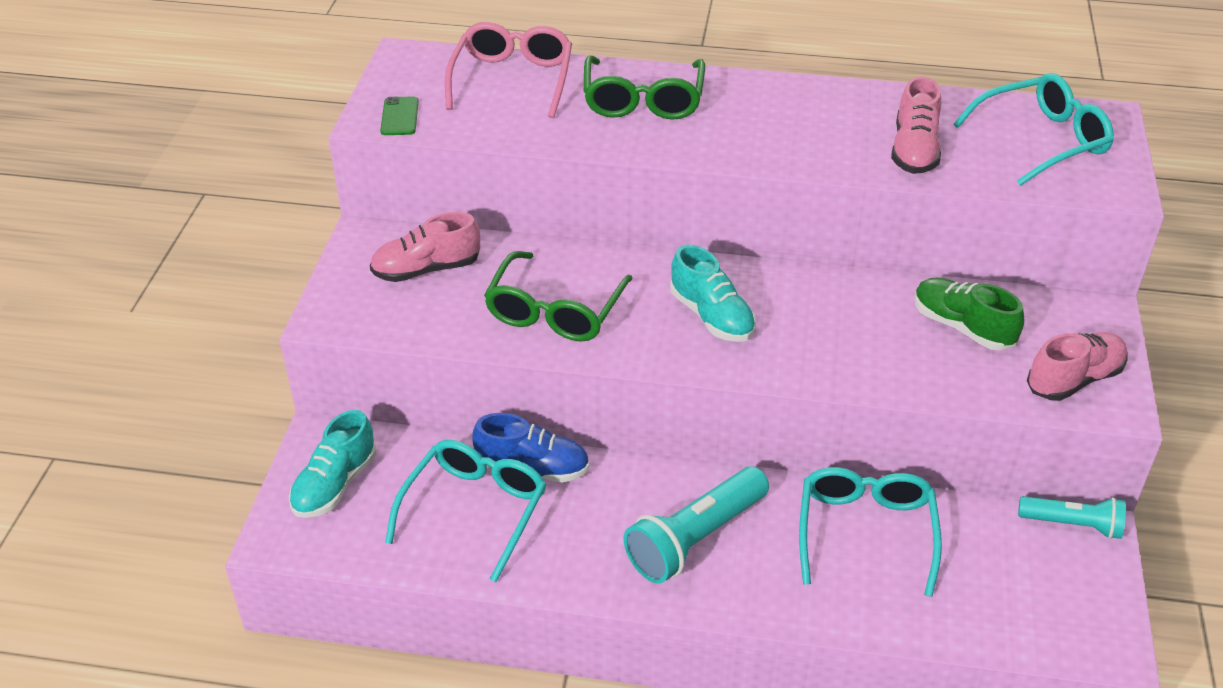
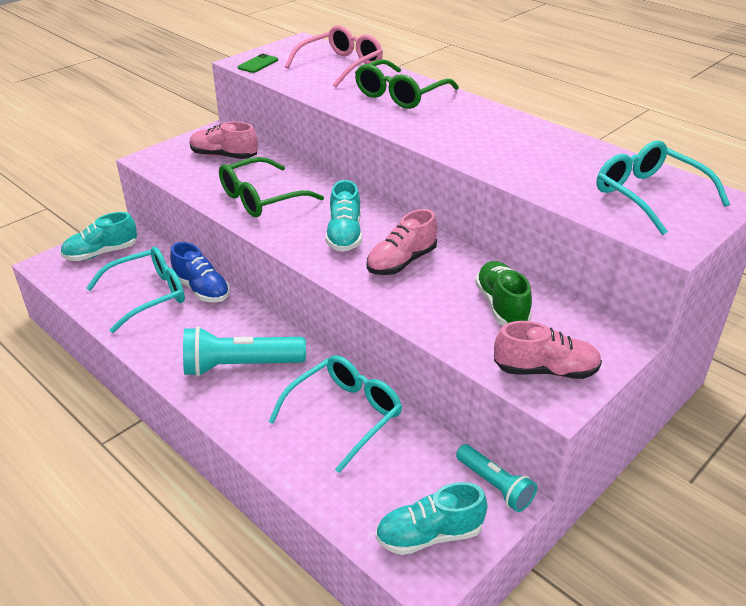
camera: 35 degrees right, 5 degrees down
(914, 150) = (540, 170): pink shoe -> pink shoe (401, 262)
(1042, 140) = (649, 195): turquoise glasses -> turquoise glasses turned 135 degrees counterclockwise
(1070, 607) = (429, 535): none -> turquoise shoe

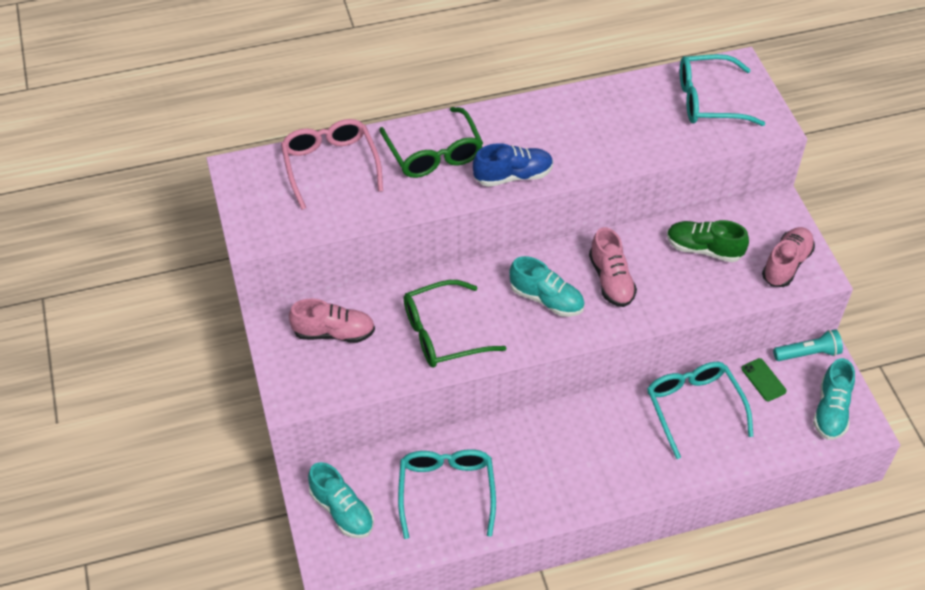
camera: 60 degrees left, 15 degrees up
(101, 253) = (342, 510): turquoise shoe -> turquoise shoe turned 45 degrees counterclockwise
(201, 289) = (465, 445): blue shoe -> blue shoe (513, 176)
(224, 156) = (334, 332): pink shoe -> pink shoe turned 135 degrees counterclockwise
(240, 366) = (596, 453): turquoise flashlight -> none
(258, 64) = (271, 227): green phone -> green phone (763, 380)
(261, 198) = (442, 333): green glasses -> green glasses turned 75 degrees clockwise

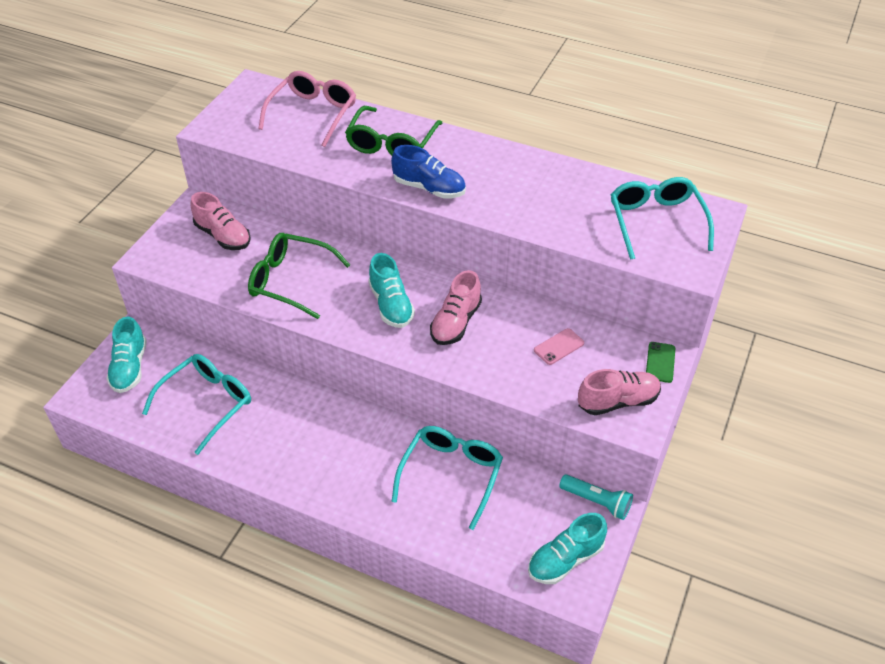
camera: 40 degrees right, 5 degrees down
(704, 249) = (559, 347): green shoe -> pink phone
(708, 100) = (656, 222): turquoise glasses -> turquoise glasses turned 45 degrees clockwise
(763, 380) = (533, 495): green phone -> green phone (660, 362)

